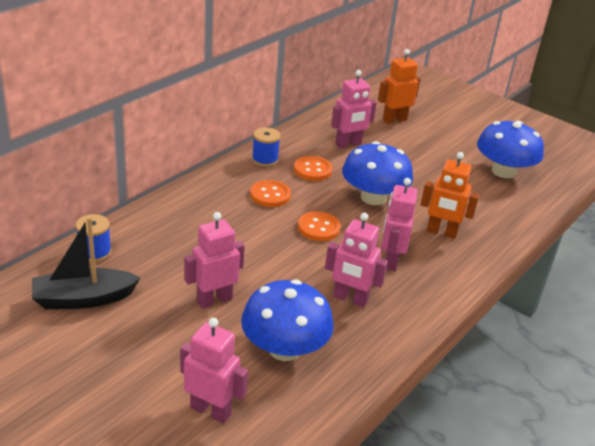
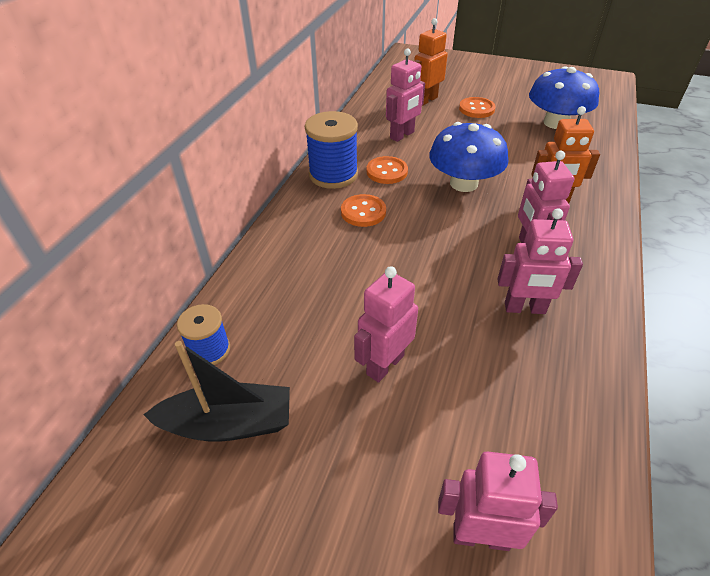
camera: 15 degrees left, 10 degrees up
(83, 299) = (228, 423): black boat -> black boat turned 150 degrees counterclockwise
(265, 160) = (333, 175): blue spool -> blue spool, size x1.69
(284, 348) = (503, 402): blue mushroom -> none
(318, 228) = (435, 234): orange button -> orange button (476, 109)

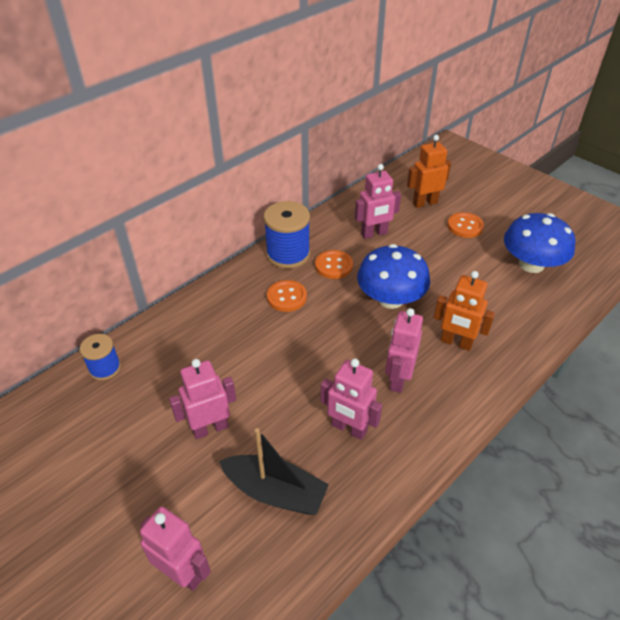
camera: 25 degrees right, 0 degrees up
(228, 423) = (84, 425): black boat -> black boat (275, 492)

